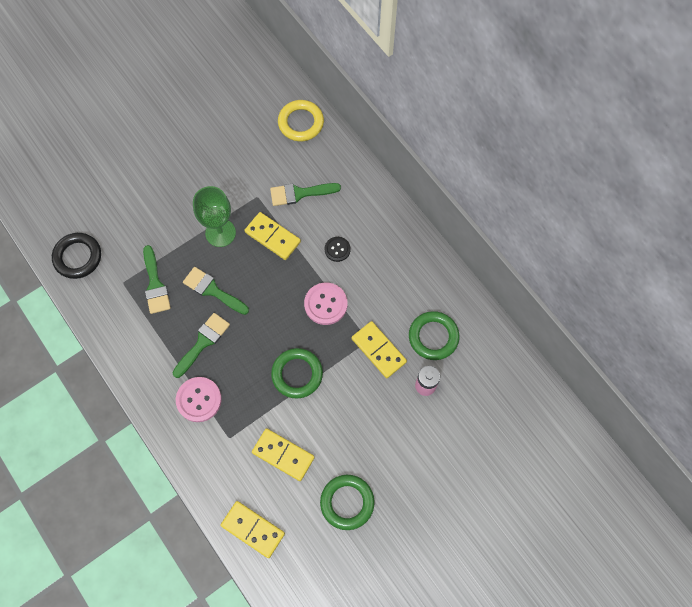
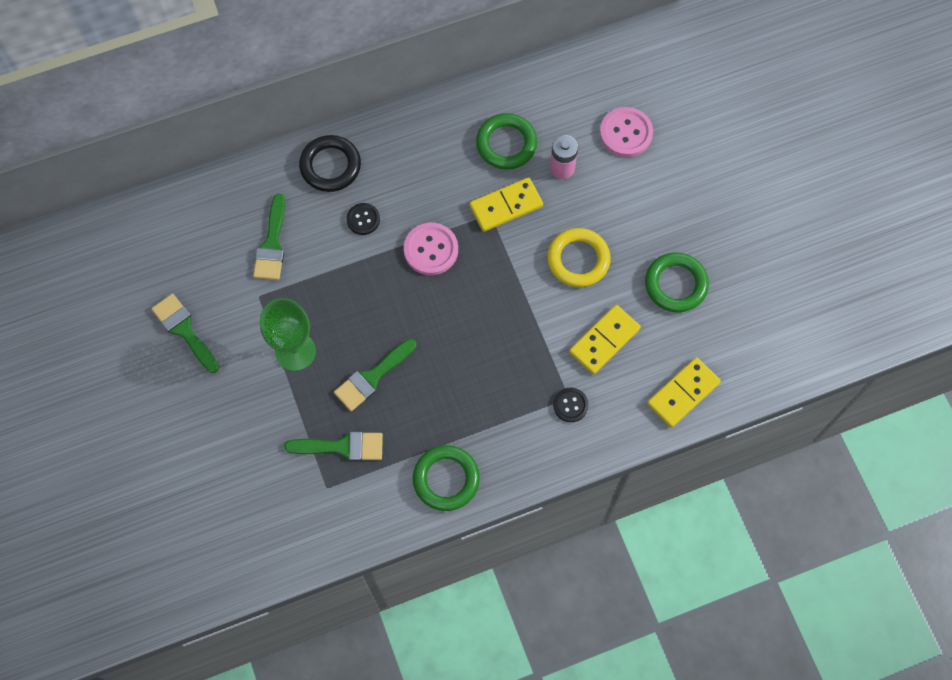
camera: 75 degrees left, 0 degrees up
(78, 257) = (271, 540): black ring -> black ring (330, 166)
(199, 400) = (511, 423): pink button -> pink button (626, 133)
(203, 342) = (438, 403): green brush -> green brush (184, 330)
(223, 441) = (570, 405): none -> black button
(273, 237) = (322, 290): yellow domino -> none
(297, 374) = (510, 303): green ring -> green ring (446, 479)
(301, 123) = (170, 219): yellow ring -> yellow ring (578, 260)

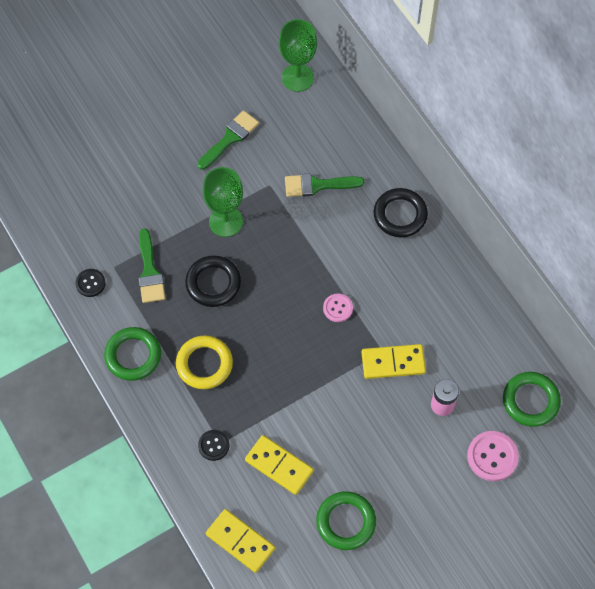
camera: 80 degrees right, 5 degrees down
(121, 242) = (297, 77): none -> green goblet
(363, 219) = (355, 250): black button -> black button (90, 283)
(372, 377) = (213, 283): green brush -> black ring
(431, 250) = (338, 308): pink button -> pink button, size x0.62
(506, 144) = (455, 353): green ring -> green ring (530, 401)
(506, 206) = (393, 363): yellow domino -> yellow domino turned 60 degrees counterclockwise
(578, 260) = (353, 432): yellow ring -> yellow ring (204, 364)

